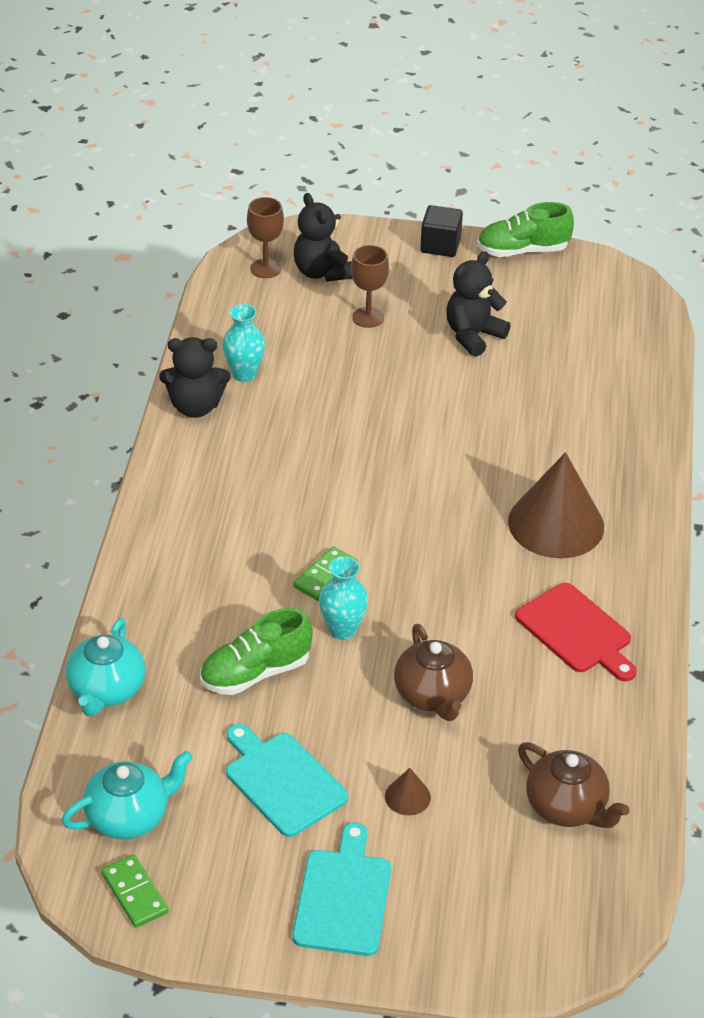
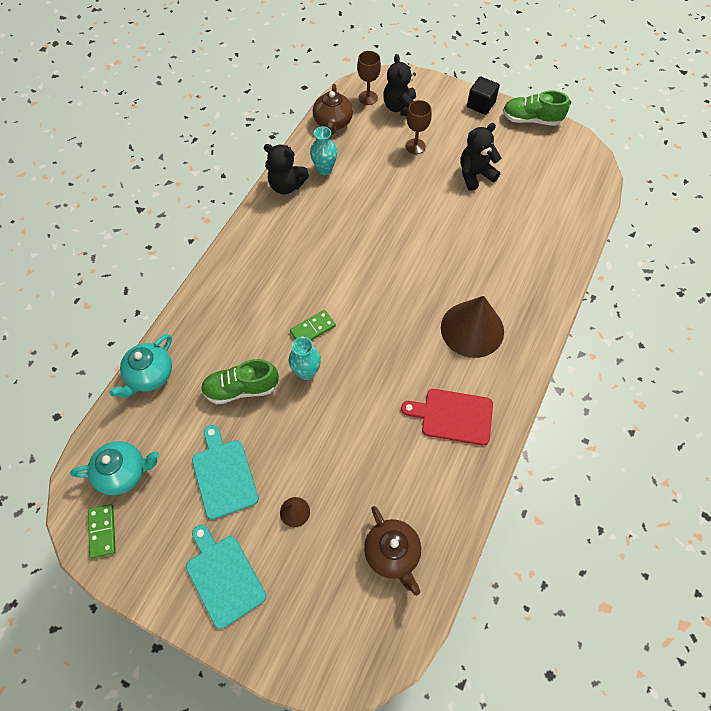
camera: 20 degrees right, 20 degrees up
(343, 897) = (223, 577): turquoise cutting board -> turquoise cutting board turned 60 degrees counterclockwise
(433, 695) = (342, 438): brown teapot -> brown teapot (333, 123)
(576, 631) = (453, 416): red cutting board -> red cutting board turned 120 degrees clockwise

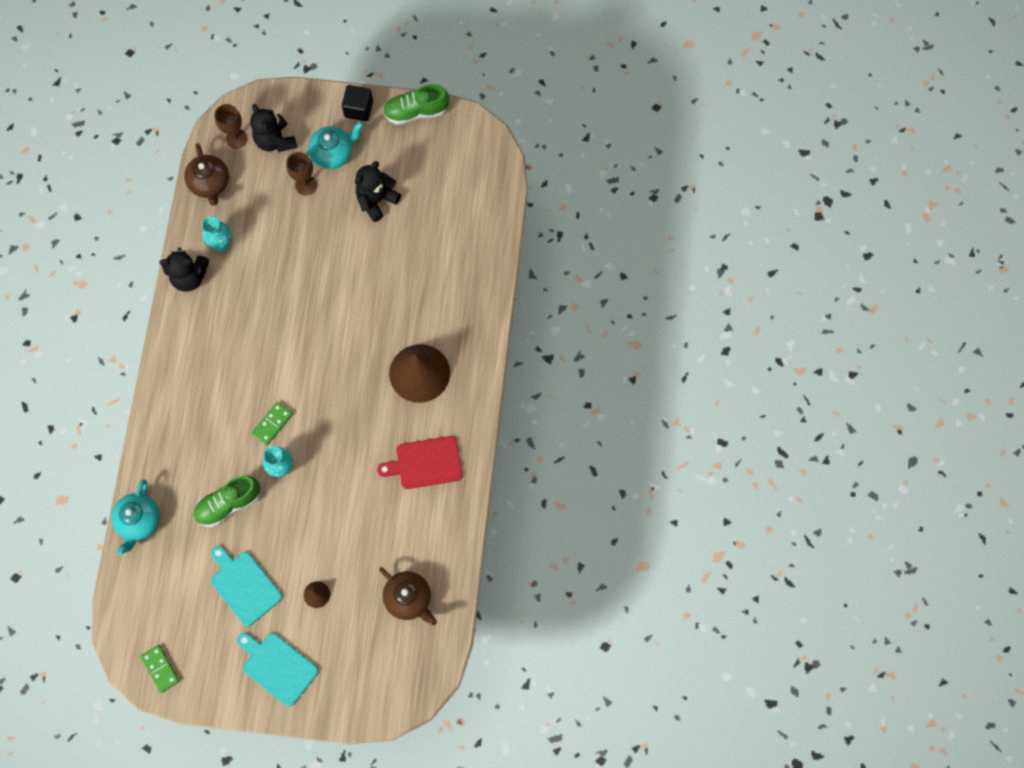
camera: 20 degrees left, 10 degrees up
(124, 472) = (156, 614): turquoise teapot -> turquoise teapot (333, 153)

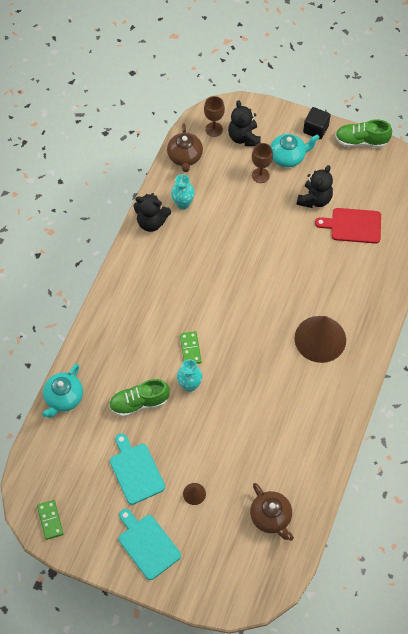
camera: 15 degrees right, 10 degrees down
(272, 423) = (190, 349): green domino -> green domino turned 60 degrees counterclockwise
(376, 200) = (314, 199): black teddy bear -> black teddy bear turned 150 degrees clockwise
(425, 463) = (309, 411): red cutting board -> red cutting board (353, 226)

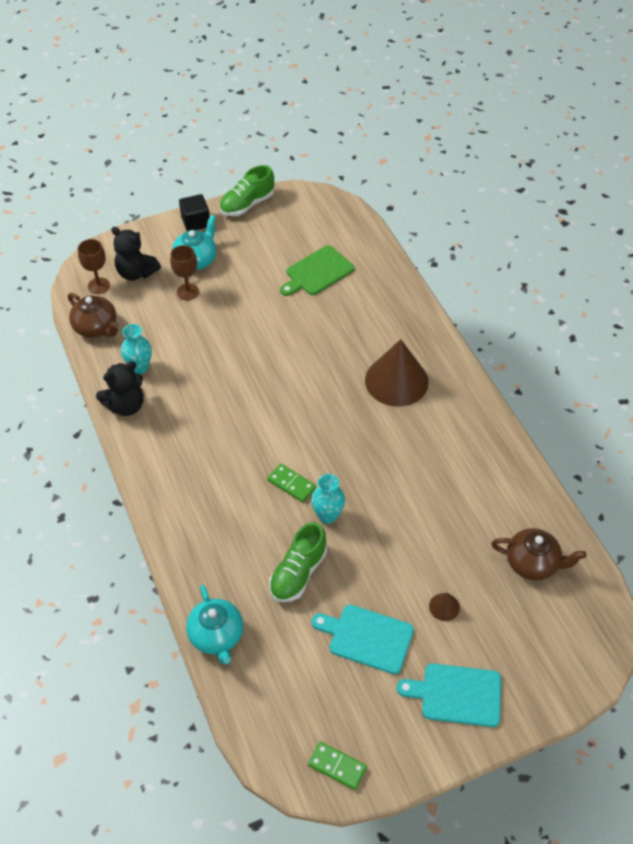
camera: 45 degrees left, 10 degrees down
(314, 199) = (259, 276): black teddy bear -> none
(353, 226) = (317, 272): red cutting board -> green cutting board

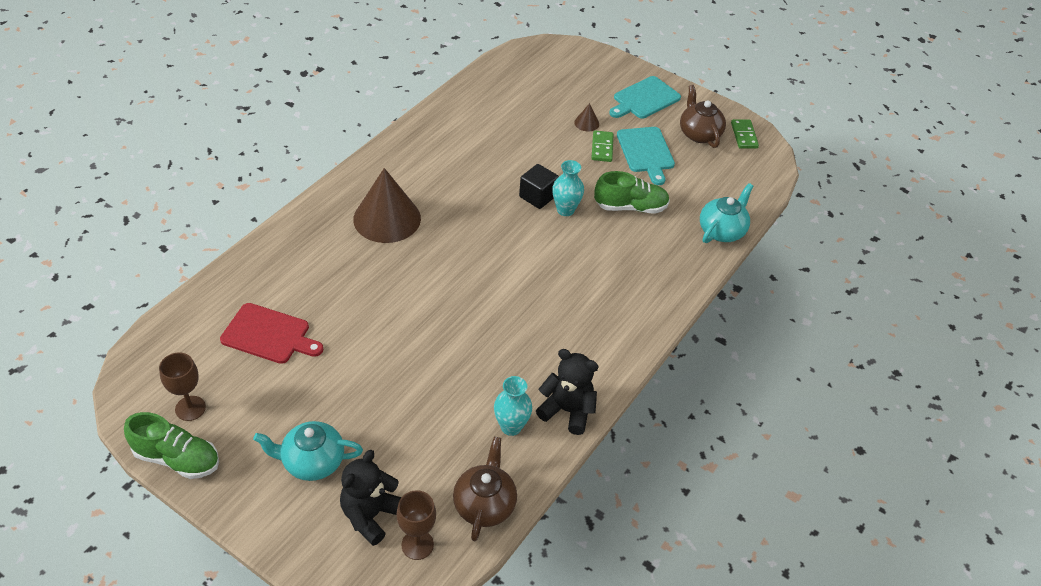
camera: 125 degrees left, 5 degrees down
(136, 273) = (370, 515): black teddy bear -> black teddy bear turned 150 degrees counterclockwise
(188, 292) = (371, 442): brown goblet -> brown goblet (190, 408)
(195, 222) = (240, 500): black cube -> black cube (537, 196)
(291, 484) = (554, 244): green domino -> green domino (602, 148)
(317, 272) = (269, 335): green cutting board -> red cutting board
(456, 695) = (644, 99): turquoise cutting board -> turquoise cutting board turned 75 degrees clockwise
(533, 563) = (512, 91): brown teapot -> brown teapot (699, 134)

